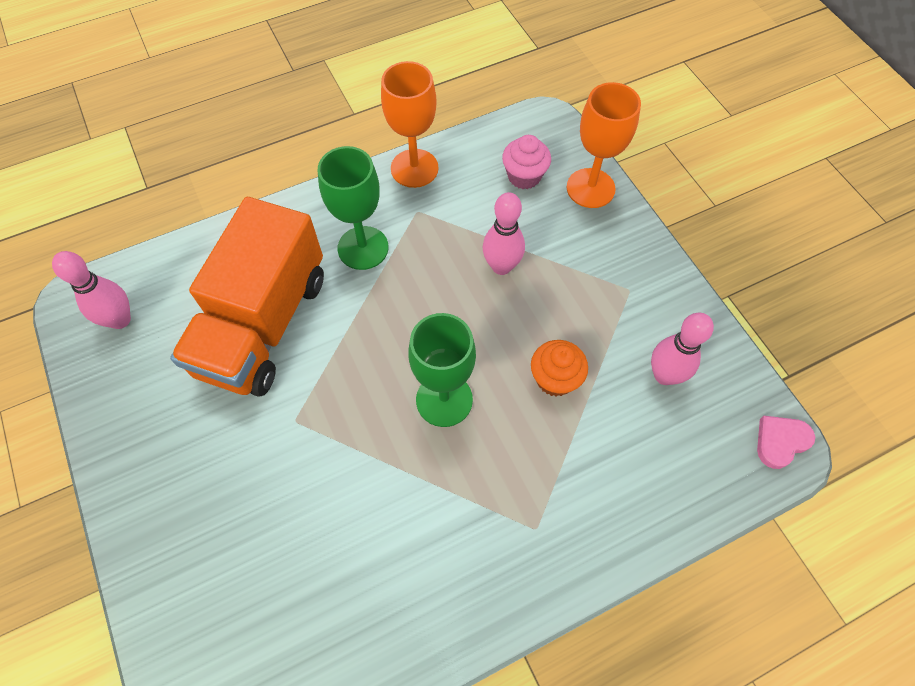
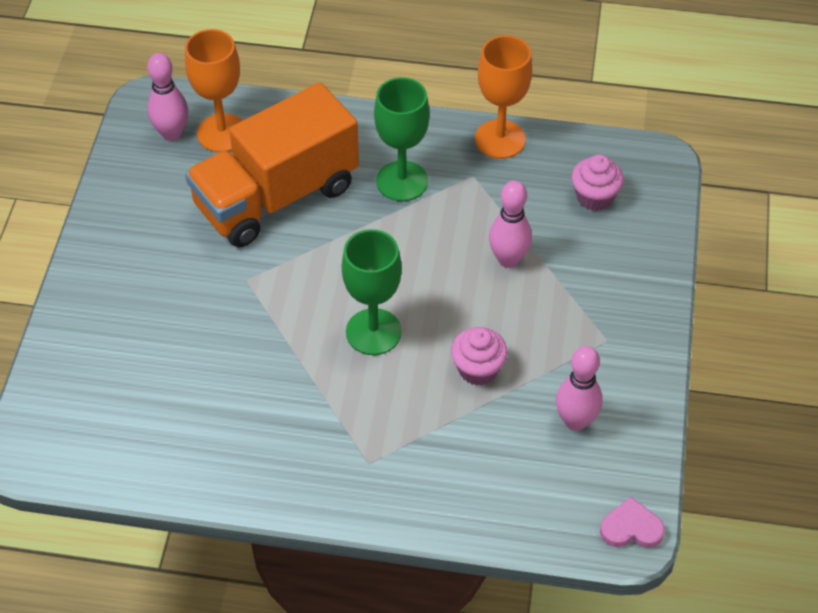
camera: 35 degrees right, 10 degrees down
(555, 379) = (478, 369): orange cupcake -> pink cupcake
(590, 188) = (648, 239): orange goblet -> orange goblet (222, 133)

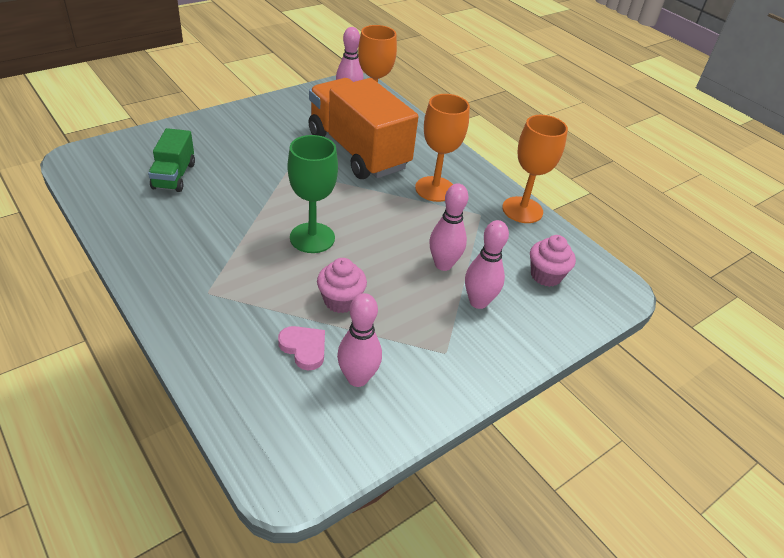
camera: 40 degrees right, 10 degrees down
(154, 383) = (174, 176): none -> green truck
(276, 196) = (358, 151): orange truck -> orange truck turned 45 degrees clockwise
(402, 181) = (435, 189): green goblet -> orange goblet
(576, 271) = (478, 302): none -> pink bowling pin
(631, 528) = (296, 476): pink heart -> pink heart (304, 348)

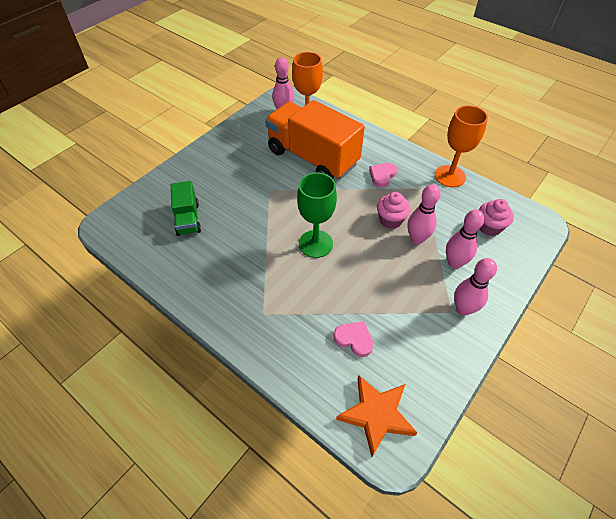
camera: 10 degrees left, 10 degrees up
(287, 436) = (376, 415): none -> orange star
(341, 301) = (361, 291): pink cupcake -> pink cupcake (390, 220)
(357, 378) = (402, 352): pink bowling pin -> pink bowling pin (463, 309)
(435, 189) = (382, 175): orange goblet -> pink heart

